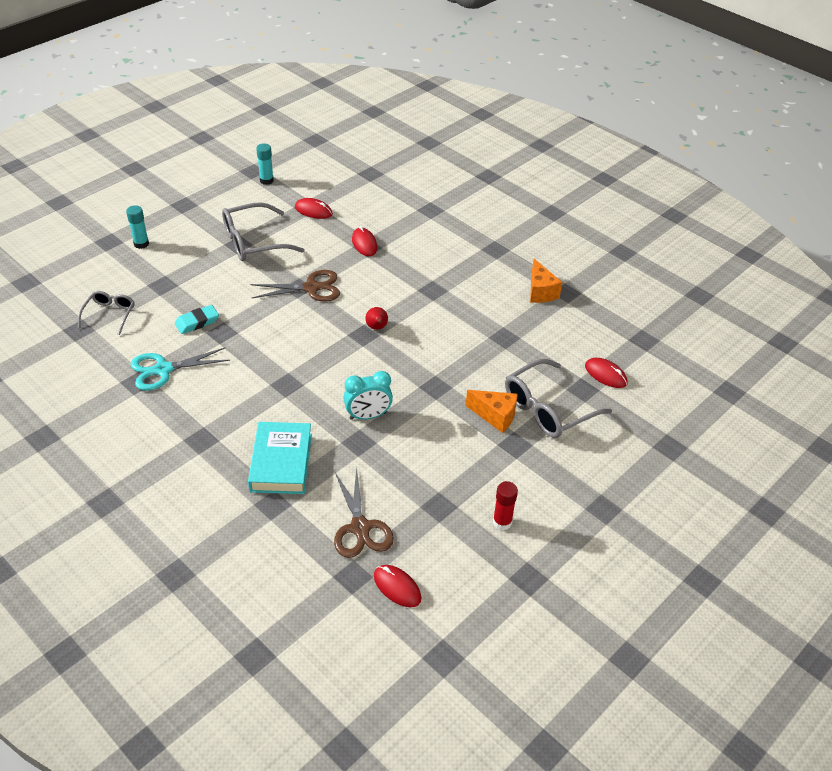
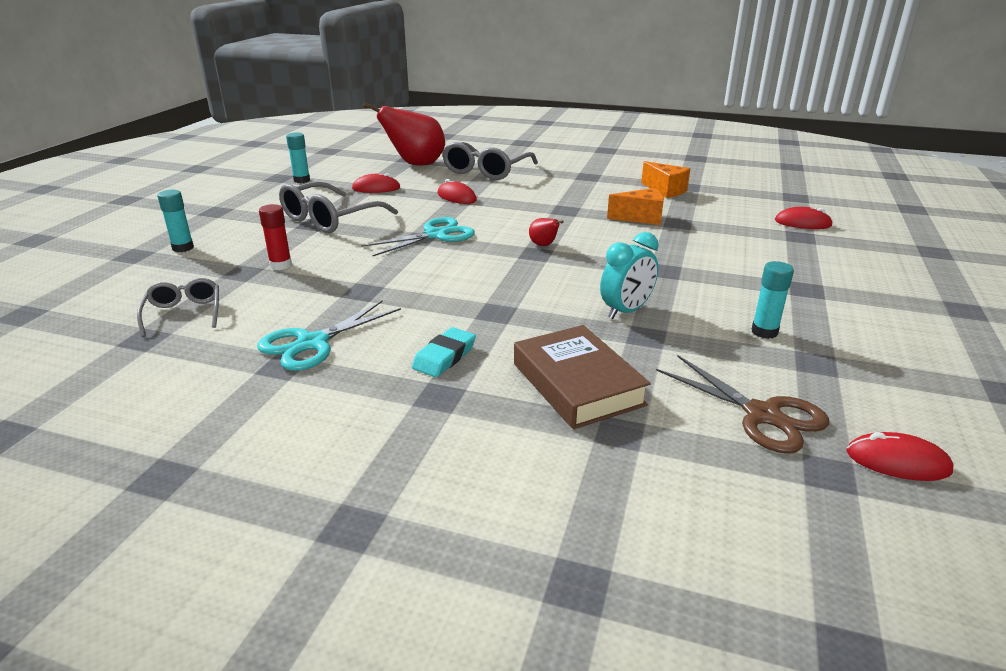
camera: 25 degrees left, 15 degrees down
(197, 322) = (320, 290): turquoise eraser -> turquoise eraser (444, 357)
(281, 462) = (577, 384): turquoise book -> brown book
(311, 288) = (435, 235): brown scissors -> turquoise scissors
(369, 184) = (415, 164): none -> red pear
(437, 469) = (764, 332): none -> turquoise glue stick
(495, 416) = (755, 274): orange cheese -> orange cheese (641, 218)
(502, 522) = (899, 353): red glue stick -> red glue stick (281, 265)
(548, 409) = (793, 256): grey glasses -> grey glasses (486, 171)

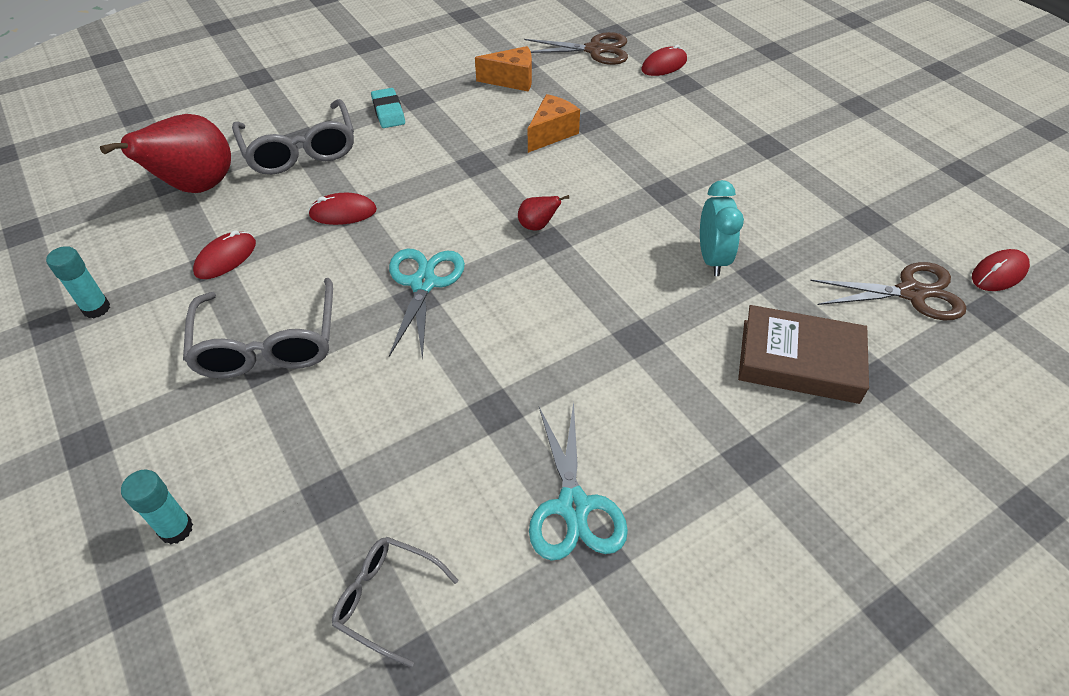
camera: 50 degrees left, 20 degrees up
(281, 265) = (351, 450): red glue stick -> none
(444, 357) = (687, 419): turquoise eraser -> turquoise eraser (388, 112)
(759, 199) = (595, 50): none -> brown scissors
(764, 332) = (809, 212): turquoise glue stick -> none

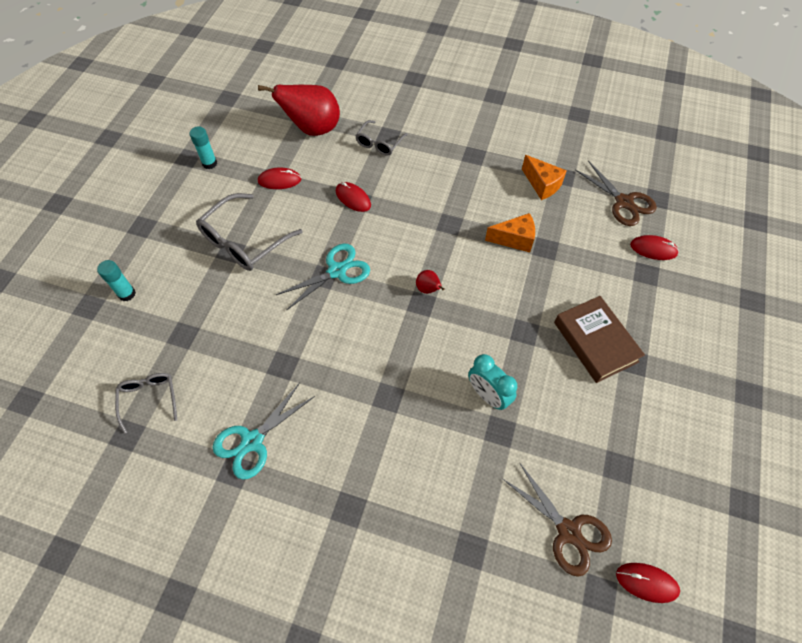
camera: 50 degrees right, 10 degrees up
(300, 150) = (379, 143): grey glasses -> grey glasses, size x0.58
(388, 112) = (449, 153): turquoise eraser -> none
(712, 259) = (488, 395): turquoise clock -> turquoise clock turned 90 degrees clockwise
(799, 361) = (445, 494): brown book -> brown book (595, 342)

